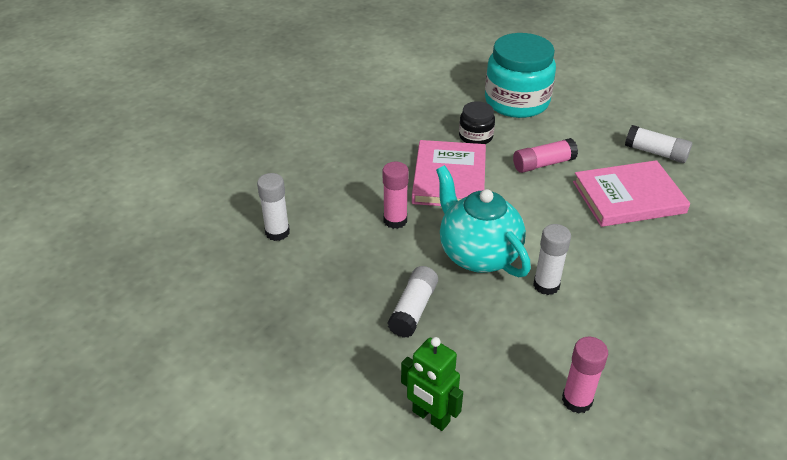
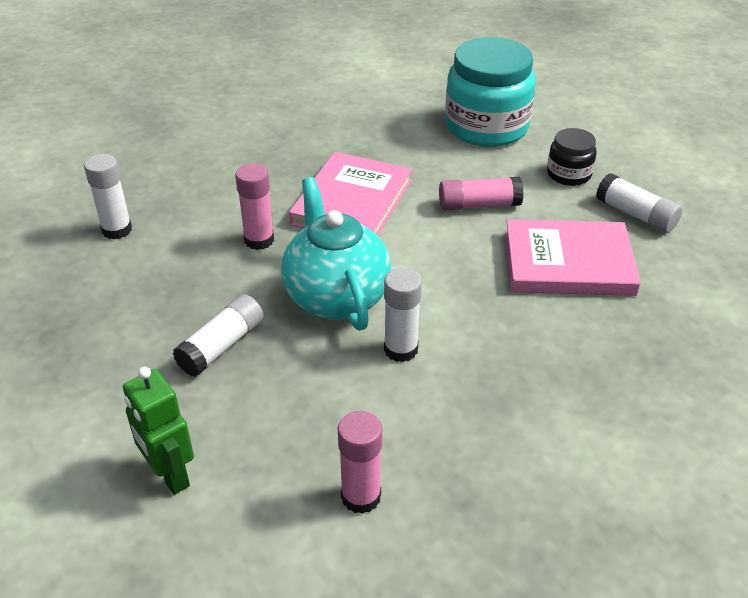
camera: 15 degrees right, 0 degrees up
(475, 136) = (412, 160): black jar -> black jar (569, 174)

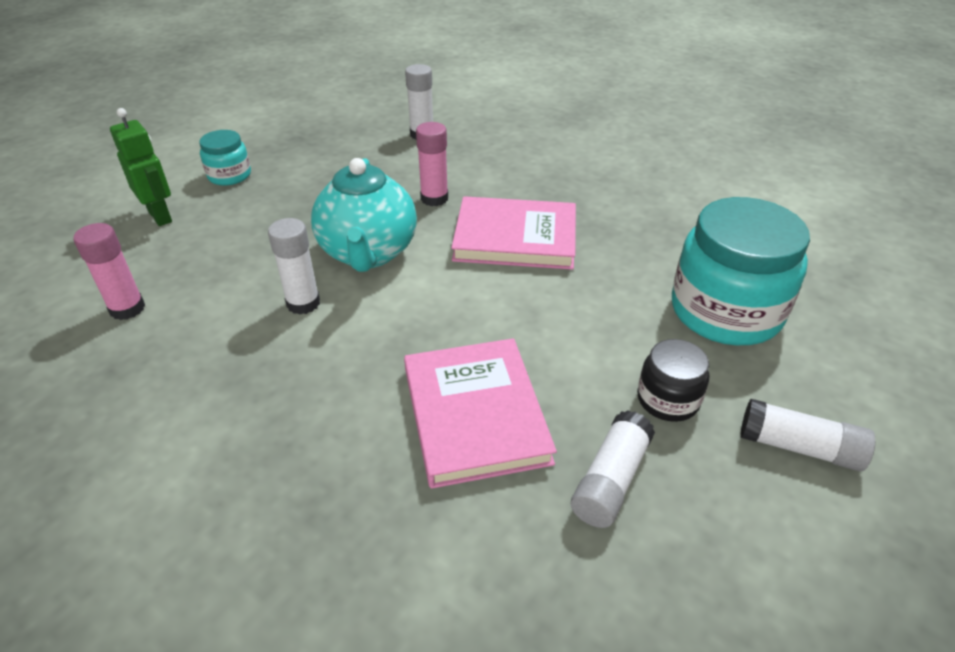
camera: 75 degrees right, 0 degrees up
(105, 404) = (229, 175): none -> turquoise jar
(170, 475) = (160, 216): green robot -> green robot turned 105 degrees clockwise
(221, 346) = (295, 209): white glue stick -> white glue stick (799, 447)
(336, 297) = (368, 253): turquoise teapot -> turquoise teapot turned 120 degrees clockwise
(479, 205) = (555, 325): pink glue stick -> none

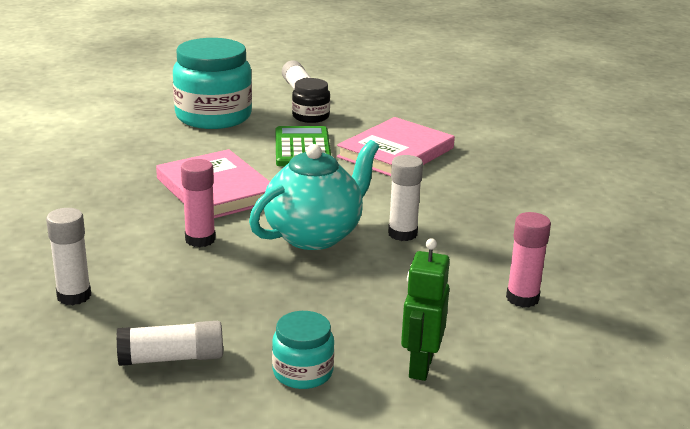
camera: 130 degrees left, 15 degrees down
(564, 338) = (302, 148): none -> green calculator
(611, 480) = (381, 117): white glue stick -> white glue stick (171, 358)

